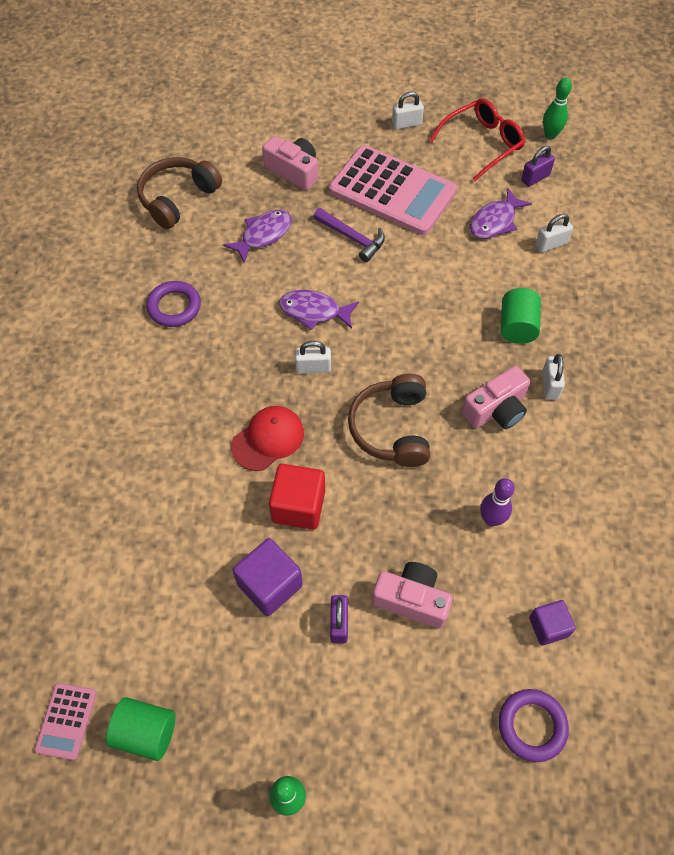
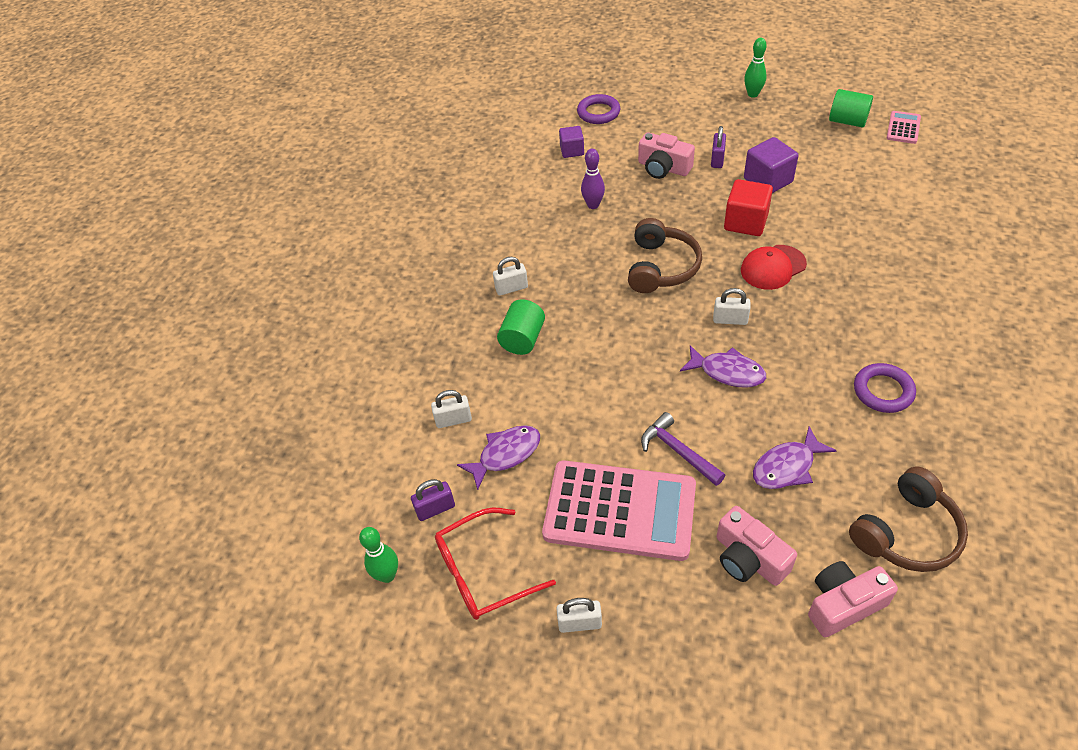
camera: 165 degrees left, 10 degrees down
(392, 191) = (620, 510): pink calculator -> pink calculator turned 150 degrees clockwise
(496, 409) = (566, 274): pink camera -> pink camera (843, 604)
(550, 385) = (511, 288): white padlock -> white padlock turned 60 degrees clockwise

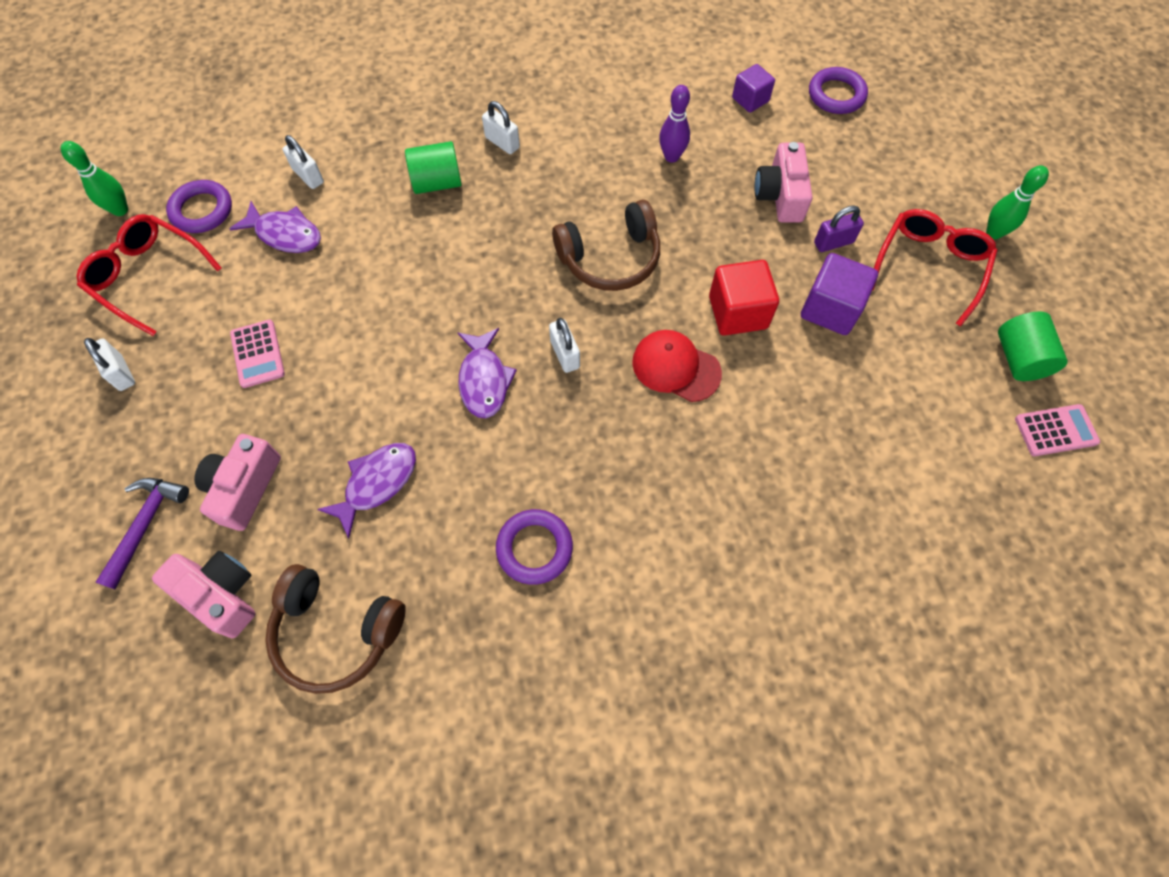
camera: 55 degrees right, 15 degrees up
(435, 509) = (202, 210): purple padlock -> purple ring
(620, 510) = (258, 354): pink calculator -> pink calculator, size x0.44
(678, 451) = (353, 375): purple hammer -> purple hammer (145, 525)
(761, 128) = (929, 266): none -> red glasses
(787, 466) = (377, 483): purple fish -> purple fish turned 105 degrees clockwise

